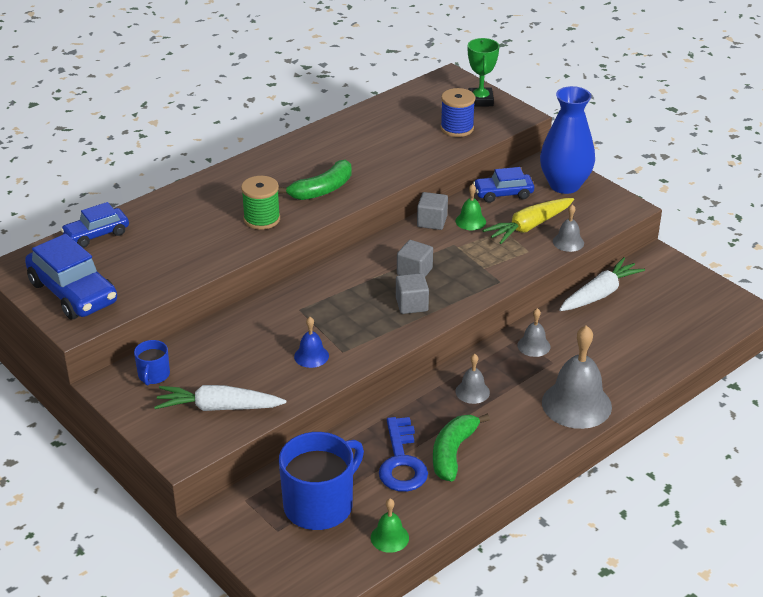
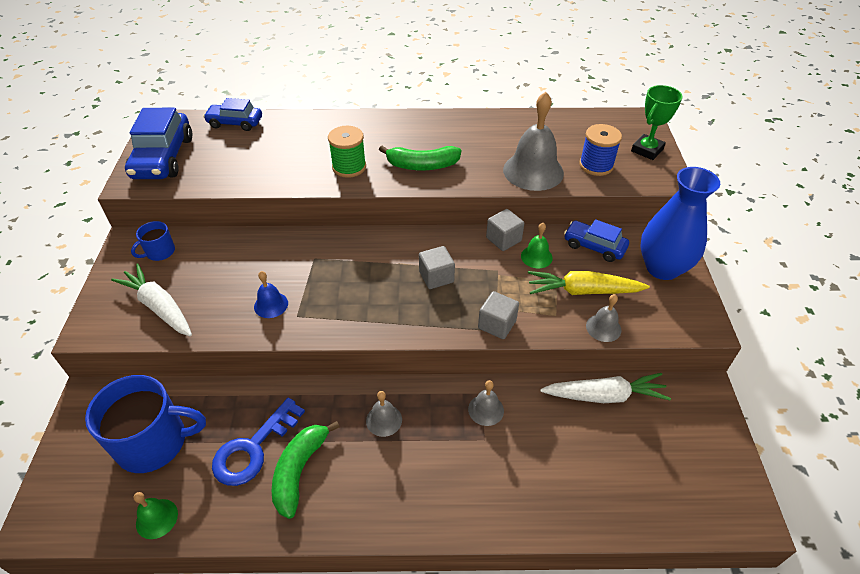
camera: 40 degrees right, 10 degrees up
(411, 304) = (398, 306): grey cube -> grey cube (497, 324)
(453, 453) = (299, 471): green banana -> green banana turned 45 degrees counterclockwise
(576, 404) = (456, 502): grey bell -> grey bell (533, 171)

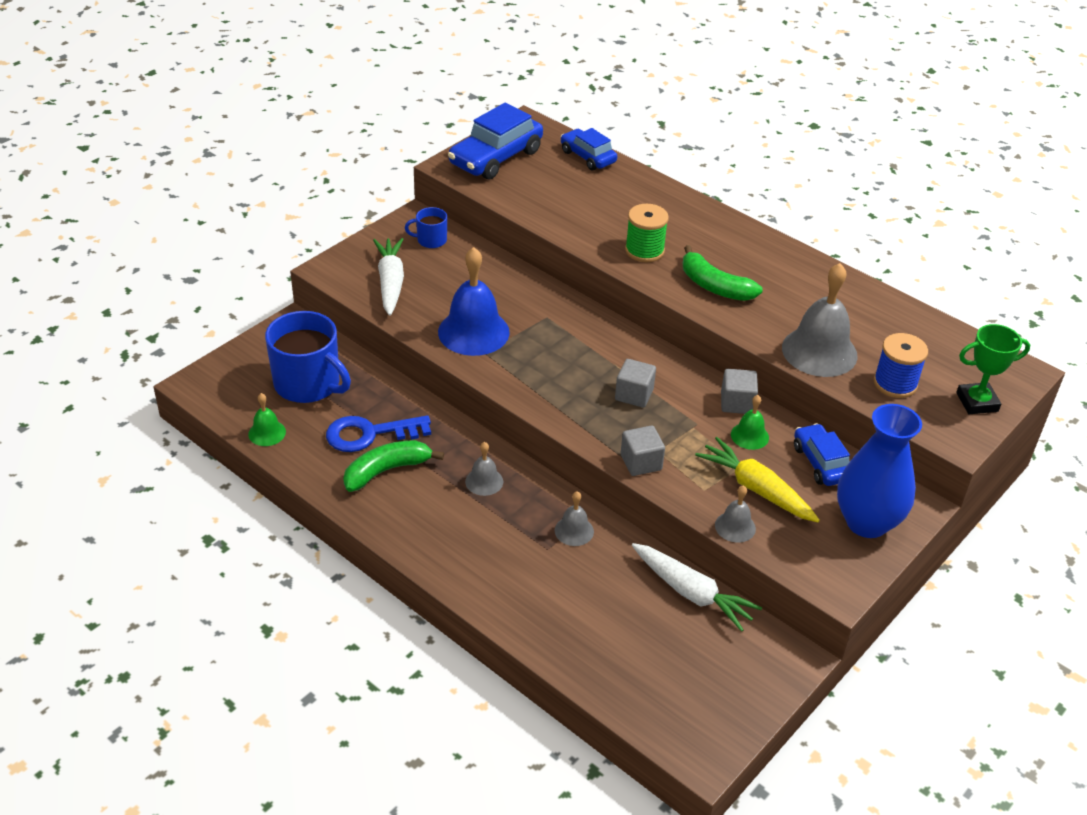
camera: 40 degrees right, 5 degrees down
(271, 305) = (473, 332): blue bell -> blue bell, size x2.01

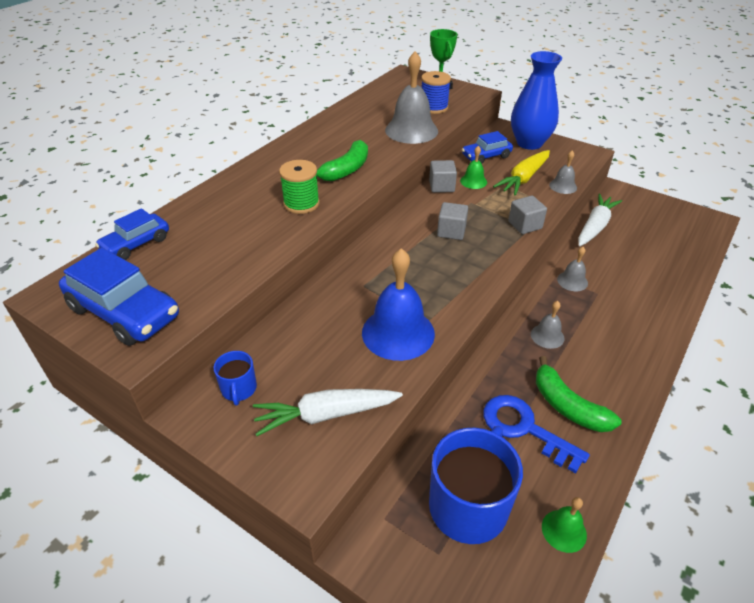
camera: 95 degrees left, 0 degrees up
(370, 434) = (525, 428): blue key -> blue key turned 150 degrees clockwise

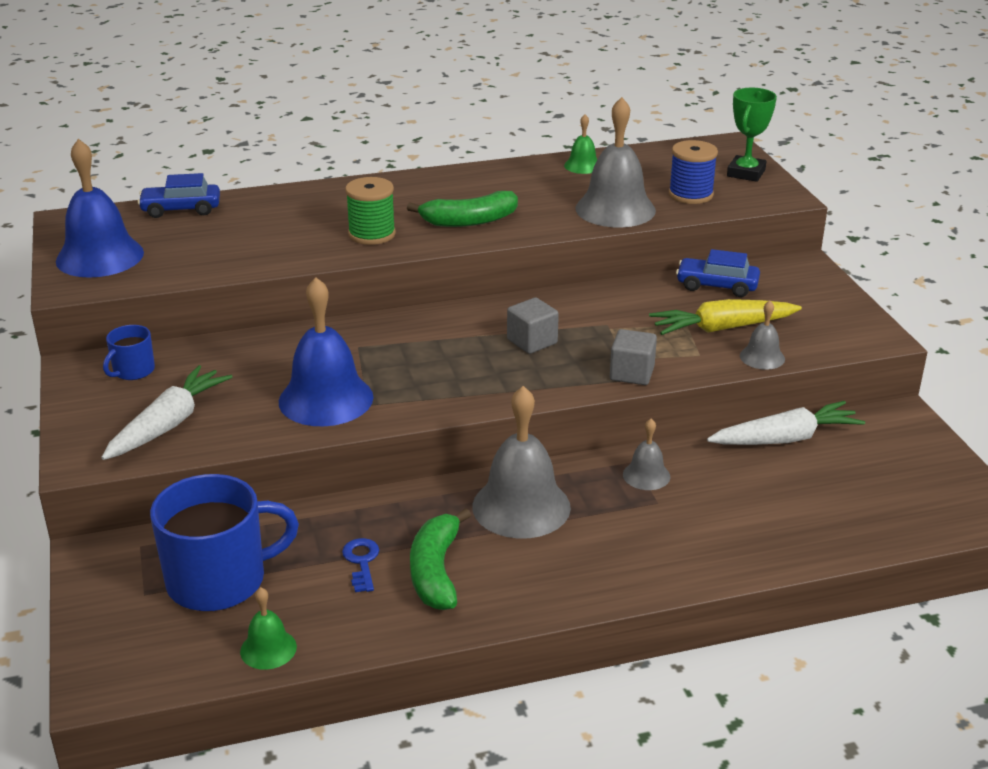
camera: 40 degrees right, 10 degrees down
(124, 312) = (100, 256): blue car -> blue bell
(326, 415) = (169, 424): white carrot -> white carrot turned 90 degrees clockwise
(441, 186) = (600, 294): grey cube -> none
(473, 181) = (650, 305): green bell -> green bell (582, 166)
(525, 428) = (361, 562): blue key -> blue key, size x0.54
(529, 143) = (807, 294): blue vase -> none
(547, 336) = (521, 506): grey bell -> grey bell, size x2.01

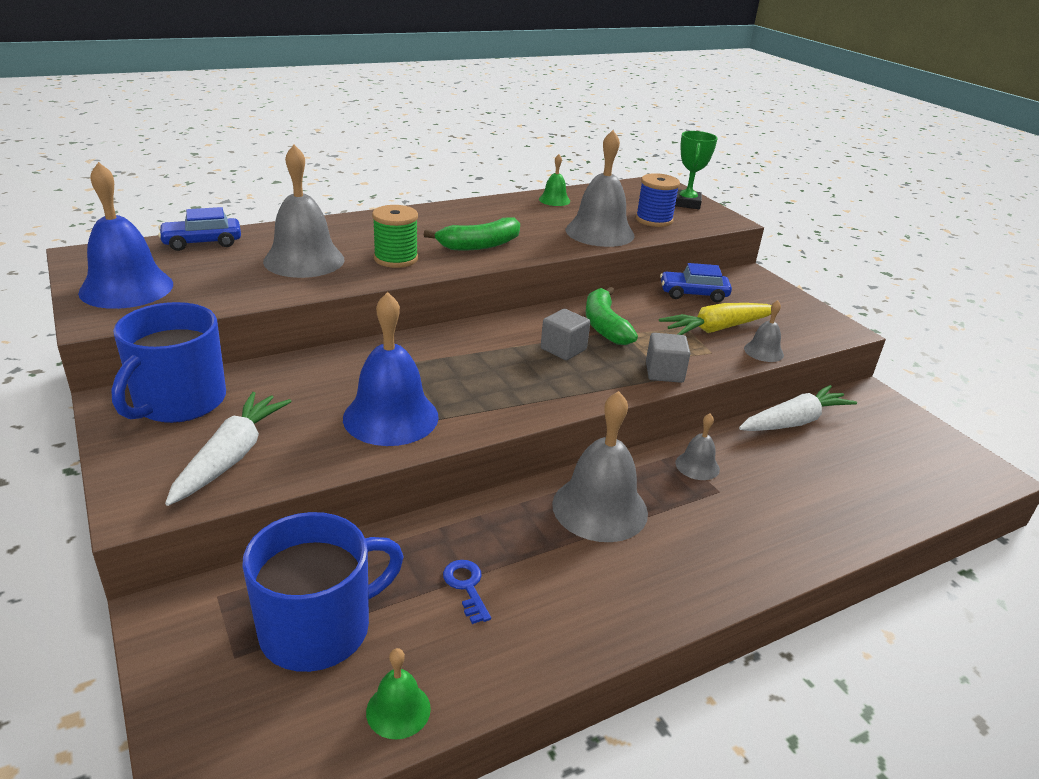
camera: 15 degrees left, 0 degrees up
(133, 371) = (178, 402): blue mug -> blue mug, size x2.05
(276, 233) = (304, 260): none -> grey bell
(436, 571) = (546, 588): green banana -> green banana (604, 326)

